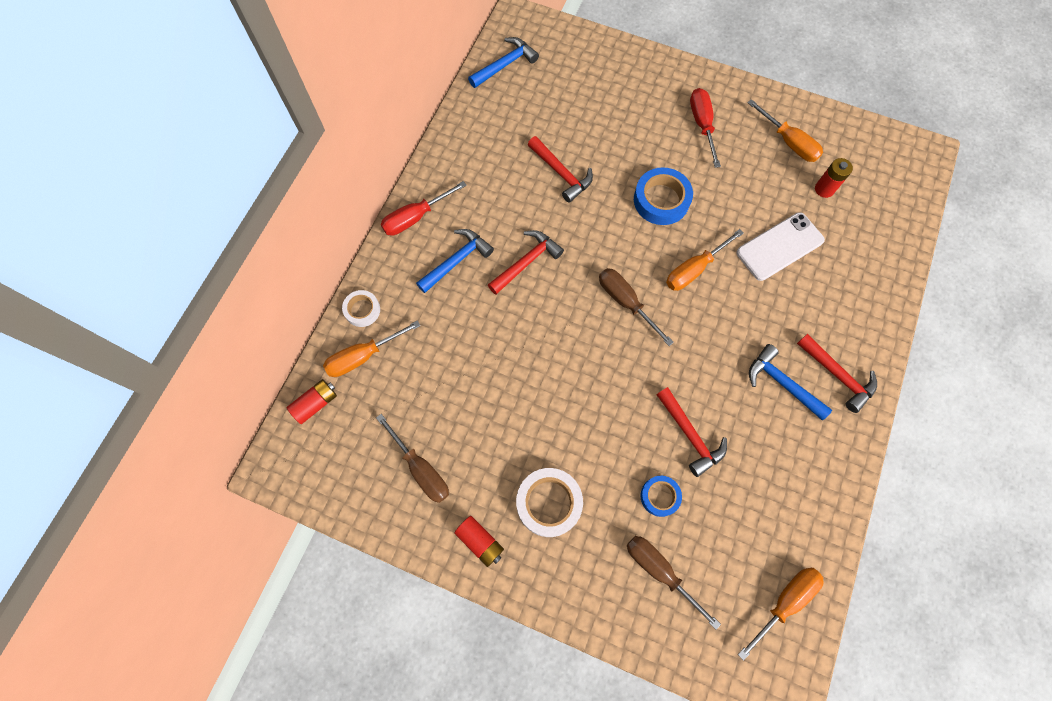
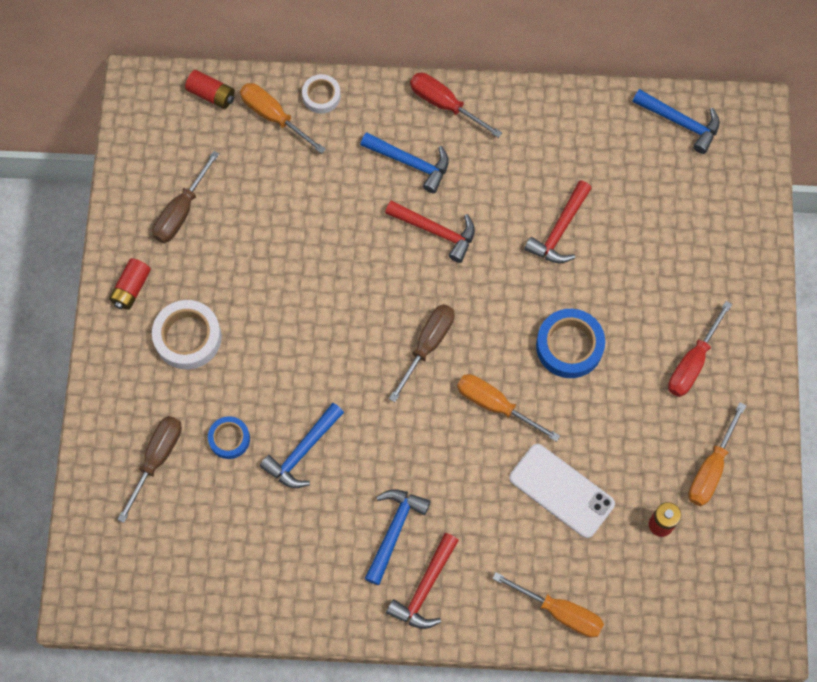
camera: 70 degrees right, 0 degrees up
(690, 435) = (302, 451): red hammer -> blue hammer
(702, 124) = (692, 363): red screwdriver -> red screwdriver turned 150 degrees clockwise
(784, 602) = (165, 584): orange screwdriver -> orange screwdriver (560, 612)

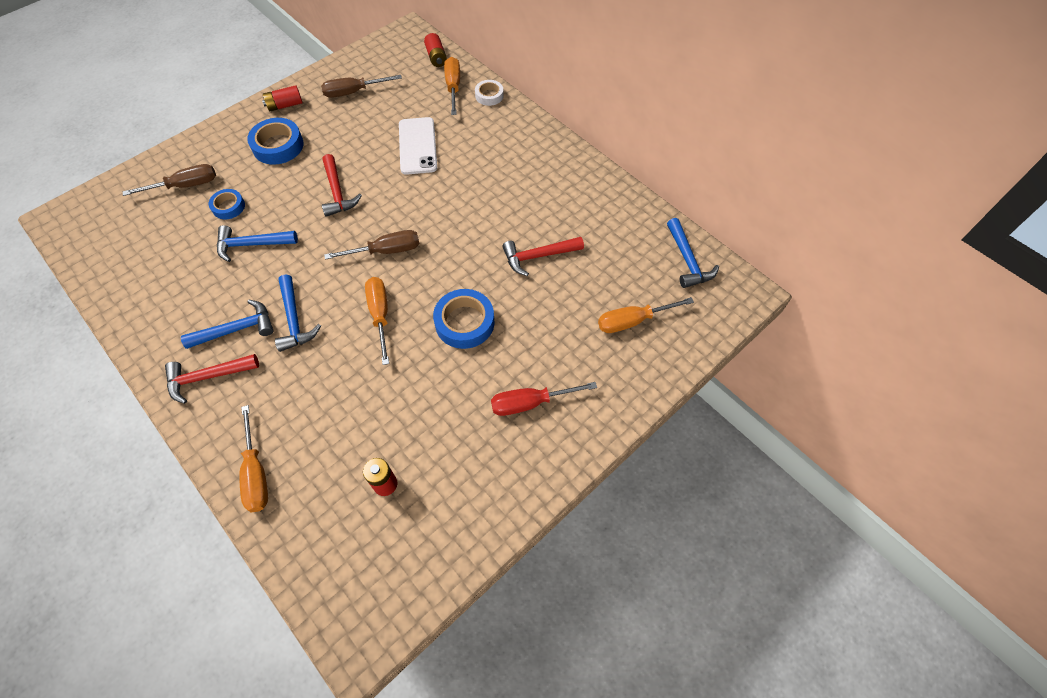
camera: 45 degrees right, 10 degrees down
(188, 337) = (278, 146): white tape -> blue tape
(410, 163) = (495, 158): blue hammer -> blue hammer (294, 320)
(436, 231) = (466, 200): red hammer -> red hammer (337, 192)
(444, 104) = (550, 146): red screwdriver -> none
(561, 491) = (353, 400): white phone -> white phone (417, 146)
(710, 469) = (461, 482): orange screwdriver -> orange screwdriver (632, 321)

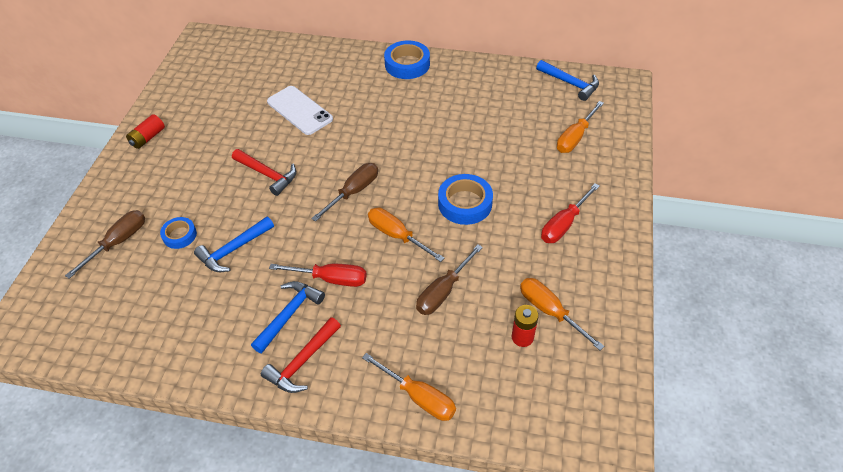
camera: 35 degrees left, 10 degrees down
(278, 146) = (175, 169): blue tape -> blue tape (407, 64)
(294, 320) = (331, 279): blue hammer -> red screwdriver
(353, 92) = (201, 100): brown screwdriver -> brown screwdriver (443, 292)
(436, 57) = (247, 44): red battery -> none
(453, 87) = (284, 58): orange screwdriver -> orange screwdriver (550, 311)
(489, 95) = (320, 50): white tape -> none
(538, 256) = (471, 134): red hammer -> none

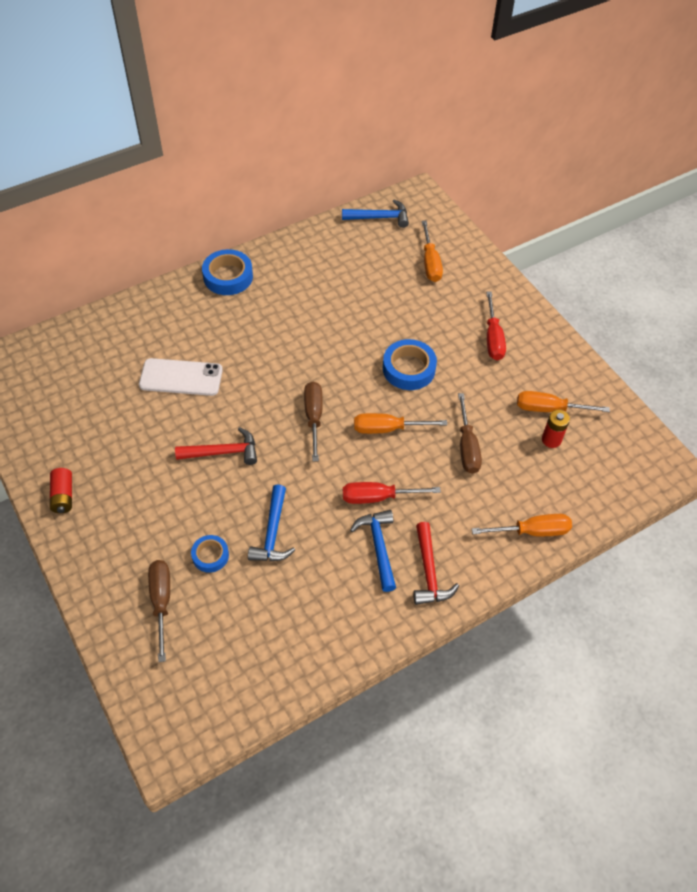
camera: 45 degrees left, 5 degrees up
(331, 279) = (378, 497): red screwdriver -> red screwdriver turned 150 degrees counterclockwise

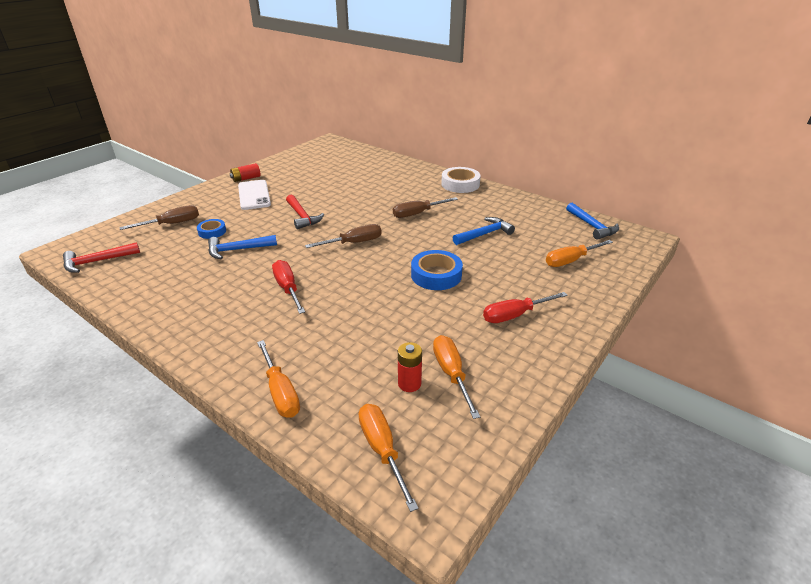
camera: 70 degrees right, 20 degrees down
(181, 377) = (358, 189): white phone -> white phone (254, 195)
(228, 277) = (460, 184): blue tape -> white tape
(378, 547) = (236, 299): blue hammer -> blue hammer (484, 234)
(387, 429) = (362, 278): orange screwdriver -> orange screwdriver (382, 450)
(429, 572) = (216, 332): red hammer -> red hammer (97, 261)
(467, 447) = (367, 326): brown screwdriver -> brown screwdriver (417, 213)

